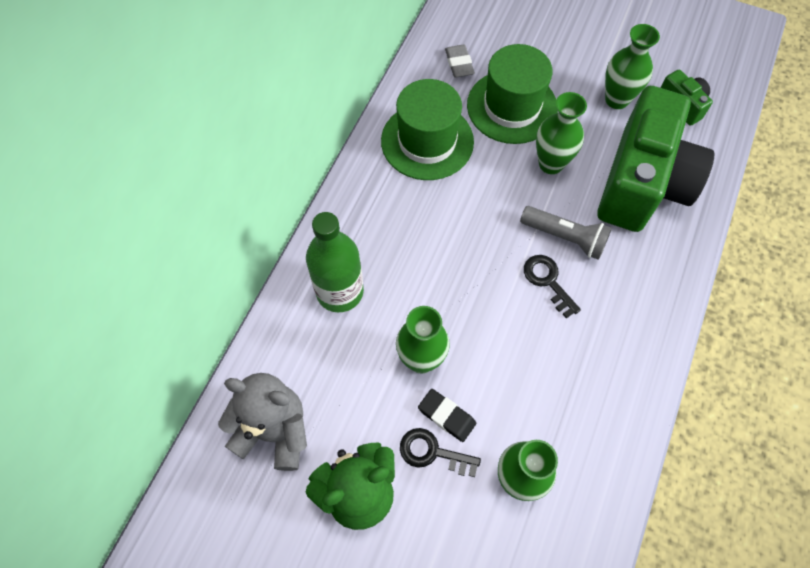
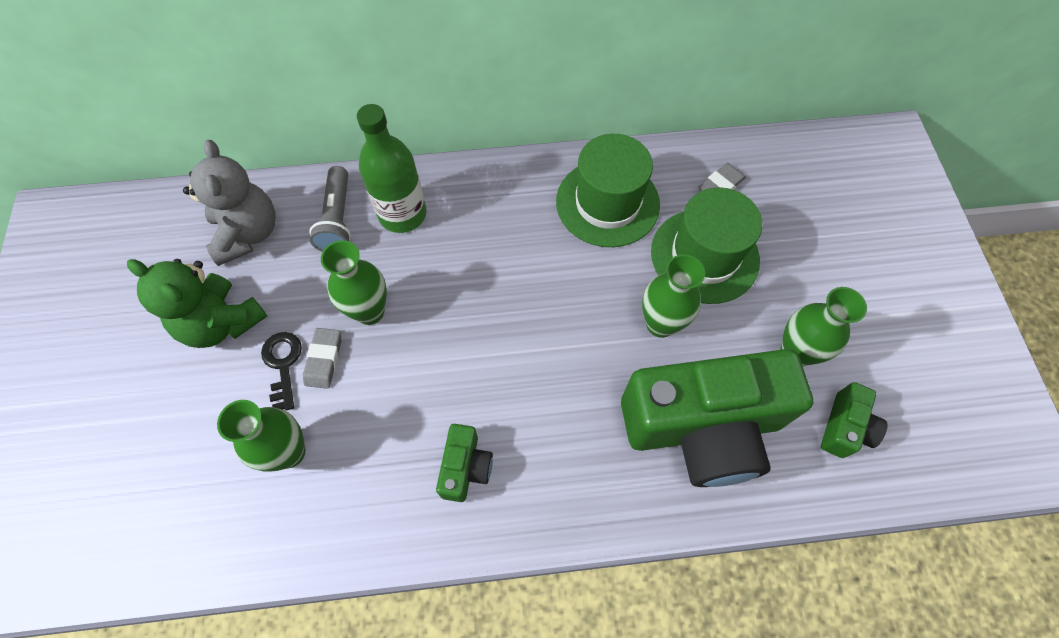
camera: 60 degrees right, 0 degrees up
(446, 416) = (324, 359): black eraser -> grey eraser
(547, 281) = (517, 384): black key -> none
(565, 237) = (579, 378): grey flashlight -> grey flashlight (337, 219)
(597, 350) = (465, 467): none -> green camera

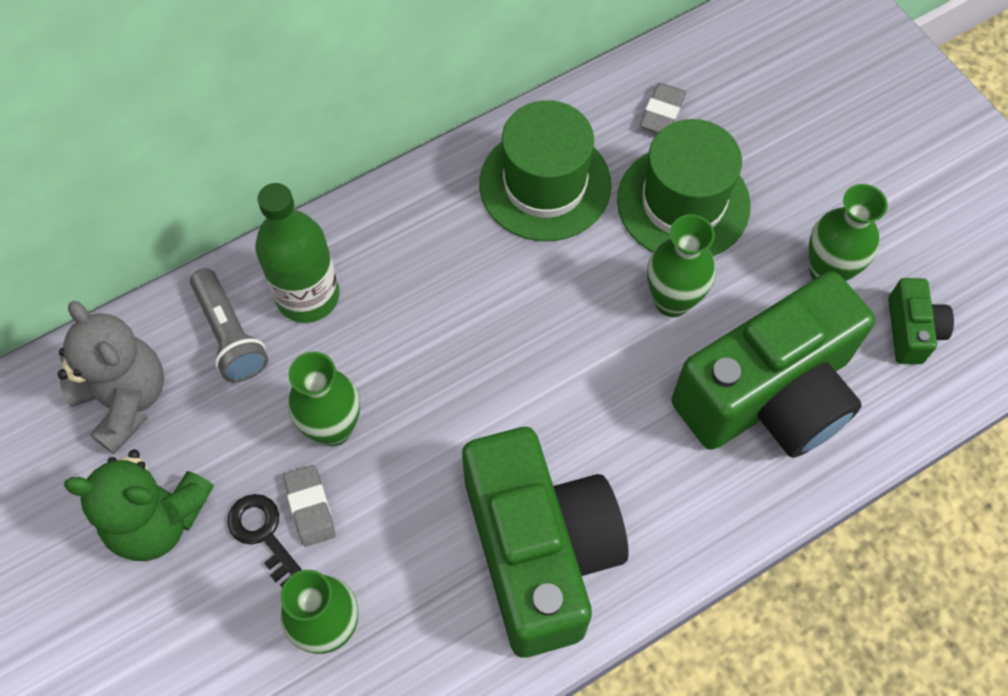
camera: 25 degrees left, 0 degrees up
(465, 467) = (539, 552): green camera -> green camera, size x2.35

